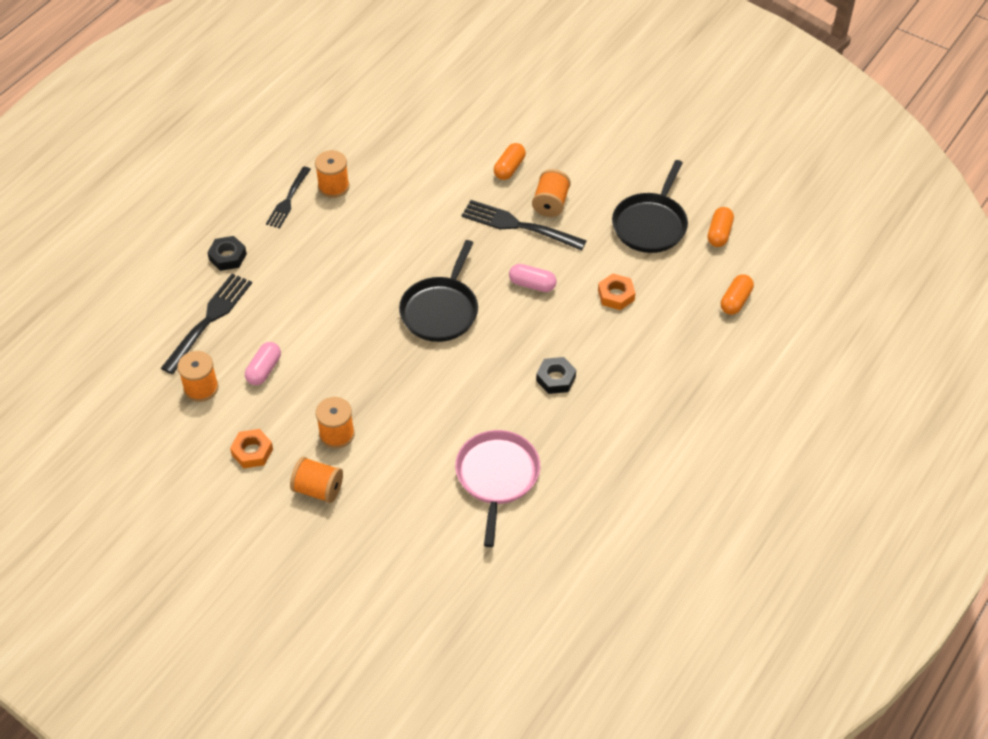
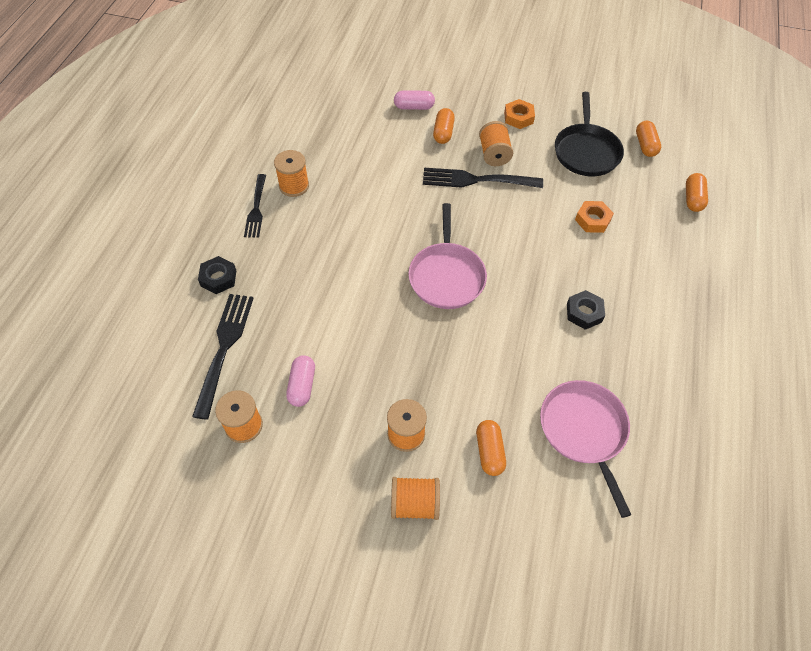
camera: 20 degrees left, 5 degrees up
(252, 452) = (327, 482): orange nut -> orange nut (518, 117)
(402, 469) = (489, 452): none -> orange capsule
(441, 310) = (446, 276): black pan -> pink pan
(532, 284) = (516, 229): pink capsule -> pink capsule (414, 107)

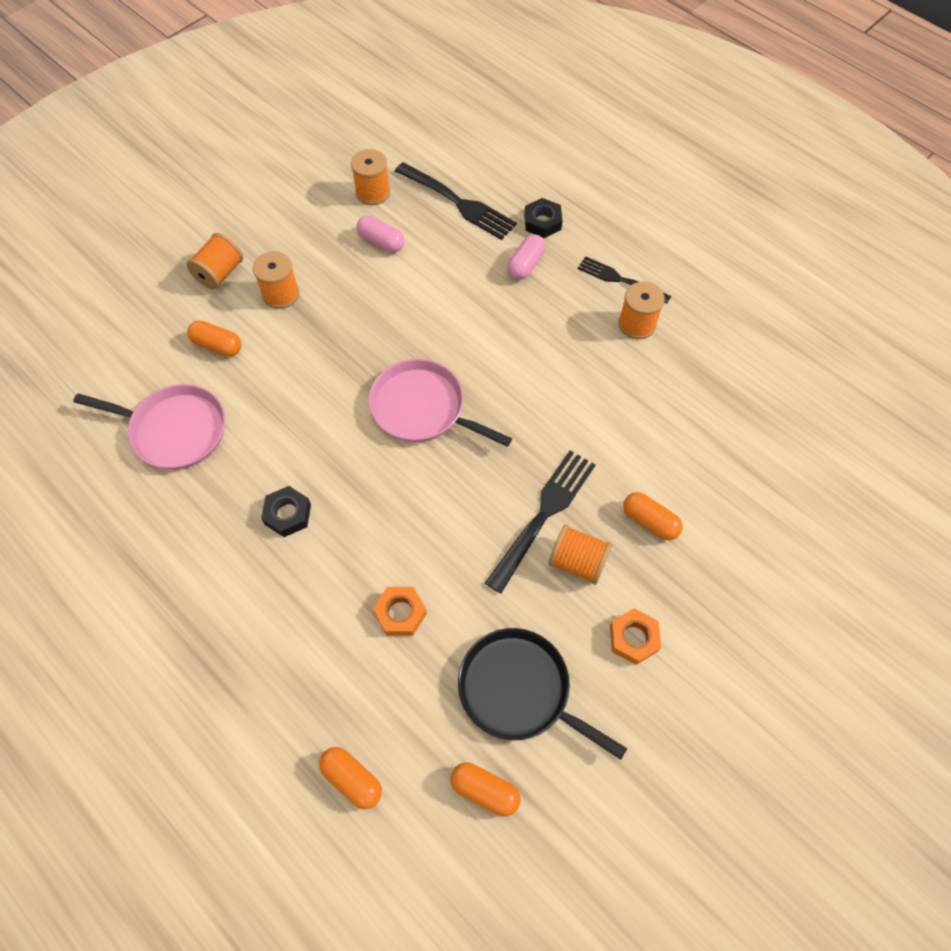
camera: 120 degrees right, 5 degrees up
(414, 107) = (719, 511): pink capsule -> pink capsule (525, 264)

